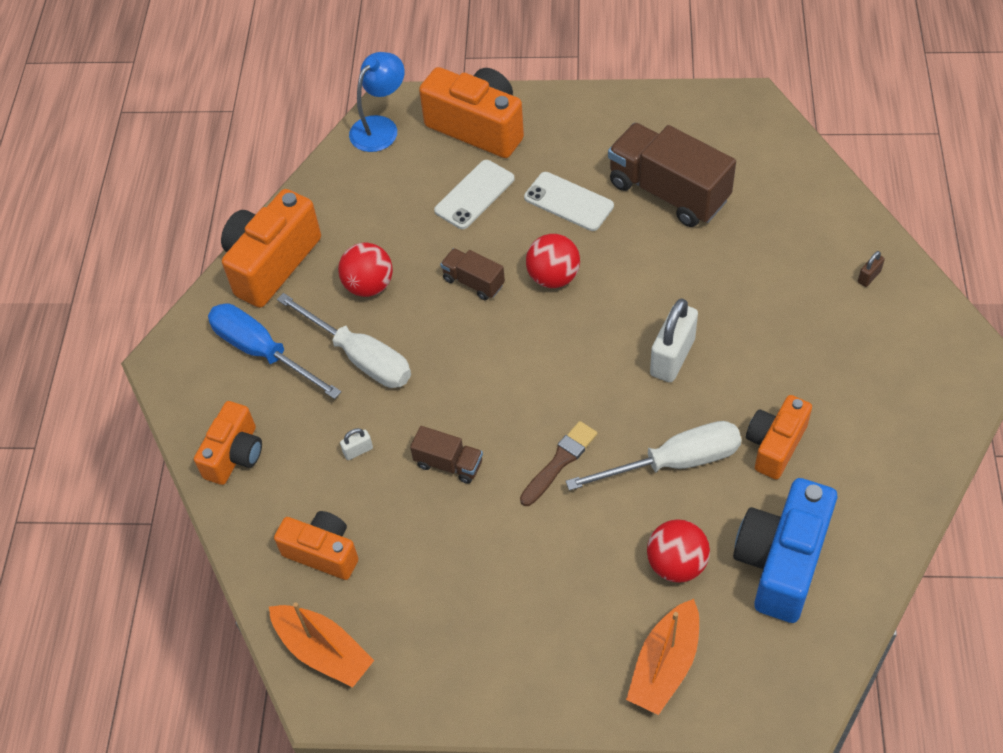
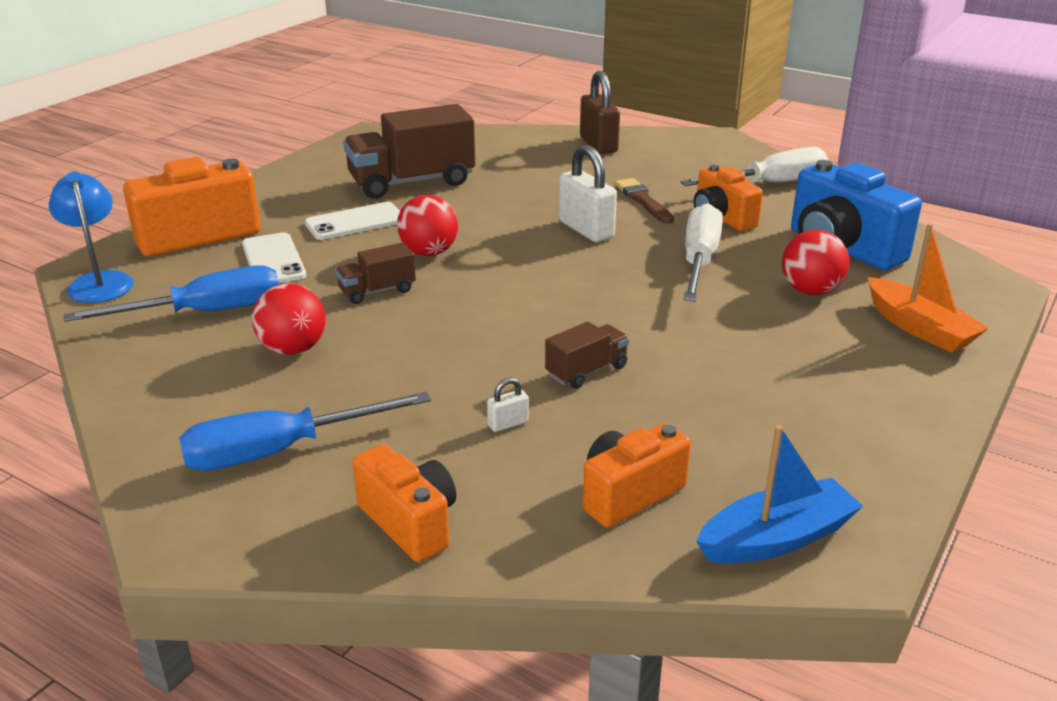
camera: 65 degrees left, 25 degrees down
(271, 263) = (161, 404): orange camera -> none
(323, 651) = (776, 538): orange boat -> blue boat
(358, 451) = (508, 424): white padlock -> white padlock turned 60 degrees clockwise
(360, 357) = (381, 383): white screwdriver -> white screwdriver (770, 184)
(381, 209) = (205, 312): none -> blue screwdriver
(560, 462) = (646, 311): brown brush -> brown brush (643, 200)
(869, 277) = (598, 145): brown padlock -> brown padlock, size x2.20

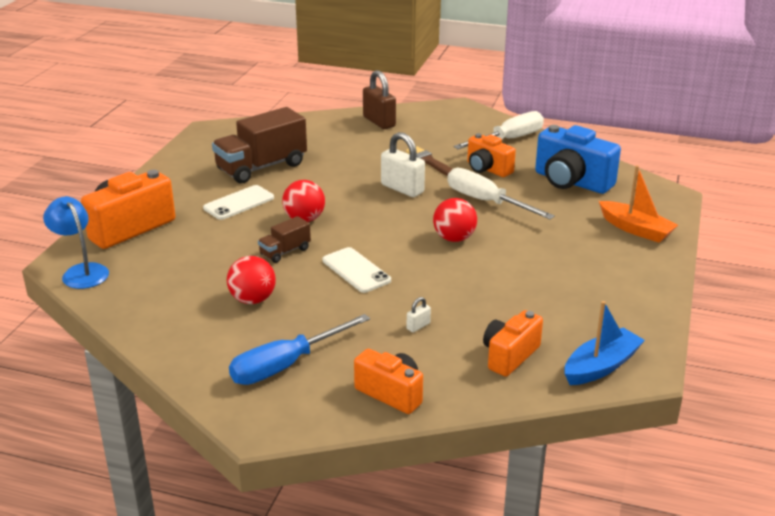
camera: 15 degrees left, 0 degrees up
(205, 312) = (174, 283): blue screwdriver -> none
(273, 260) = (198, 239): white phone -> white phone (356, 270)
(586, 371) = (449, 286): brown truck -> none
(699, 260) = (486, 202): white screwdriver -> white screwdriver turned 45 degrees counterclockwise
(810, 291) = (563, 213): red ball -> red ball (454, 238)

